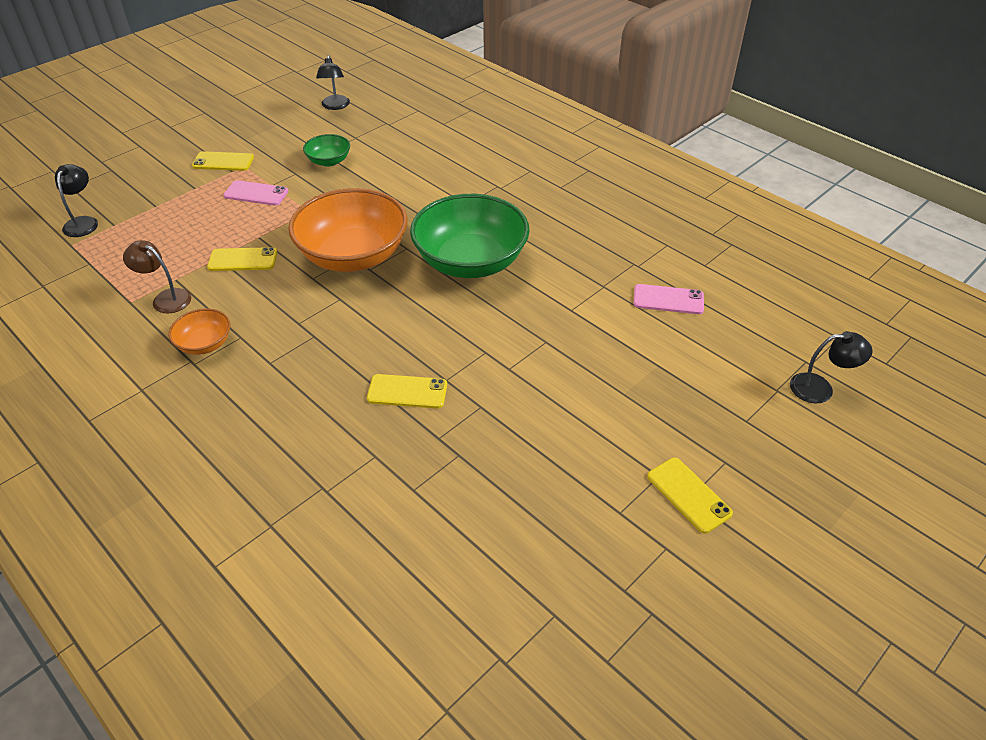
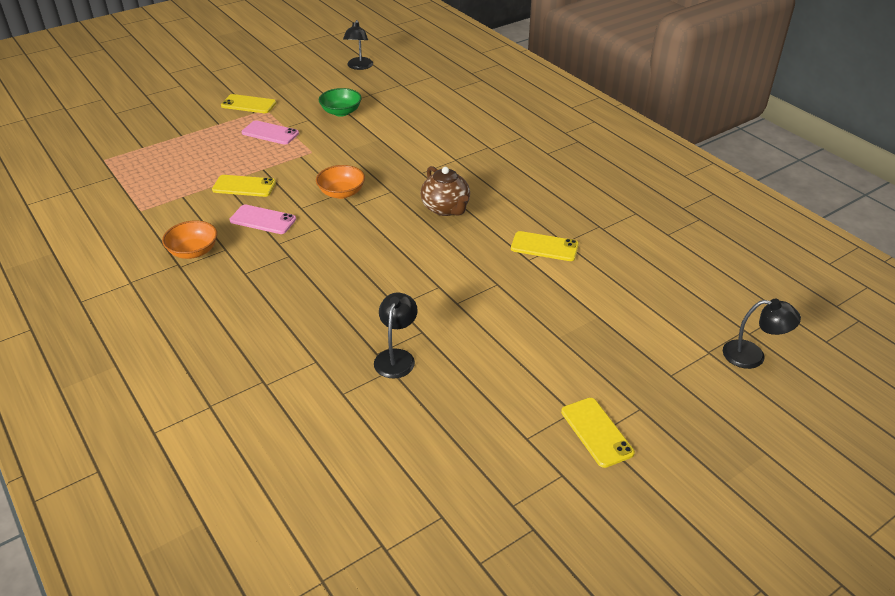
camera: 10 degrees right, 5 degrees down
(83, 222) = (118, 142): black lamp -> black lamp (396, 357)
(165, 298) = (170, 211): brown lamp -> none
(353, 256) = (341, 193): orange bowl -> orange bowl, size x0.46
(407, 391) = (359, 311): yellow phone -> yellow phone (544, 247)
(470, 262) = (446, 209): green bowl -> brown teapot
(668, 299) = (624, 261): pink phone -> pink phone (263, 220)

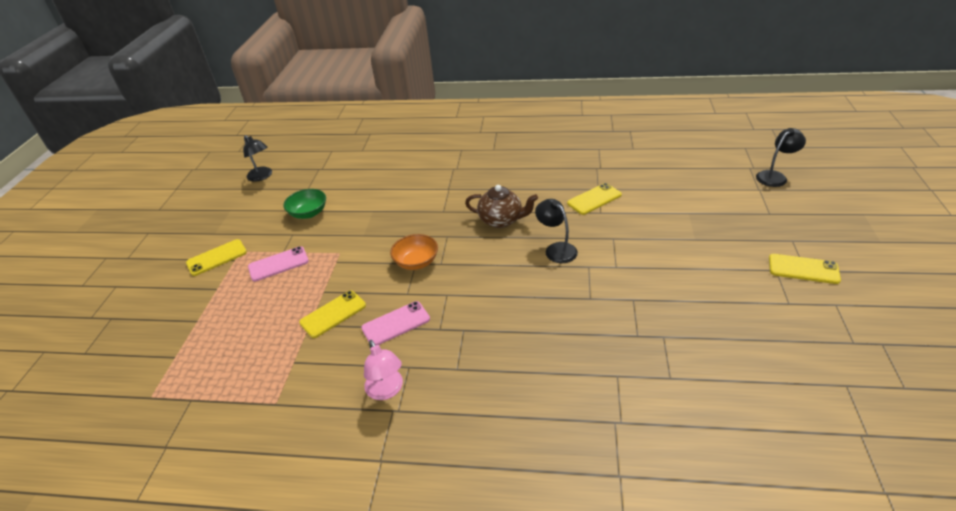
camera: 45 degrees left, 0 degrees up
(193, 251) = (387, 390): orange bowl -> pink lamp
(396, 357) = (651, 326): black lamp -> black lamp (556, 249)

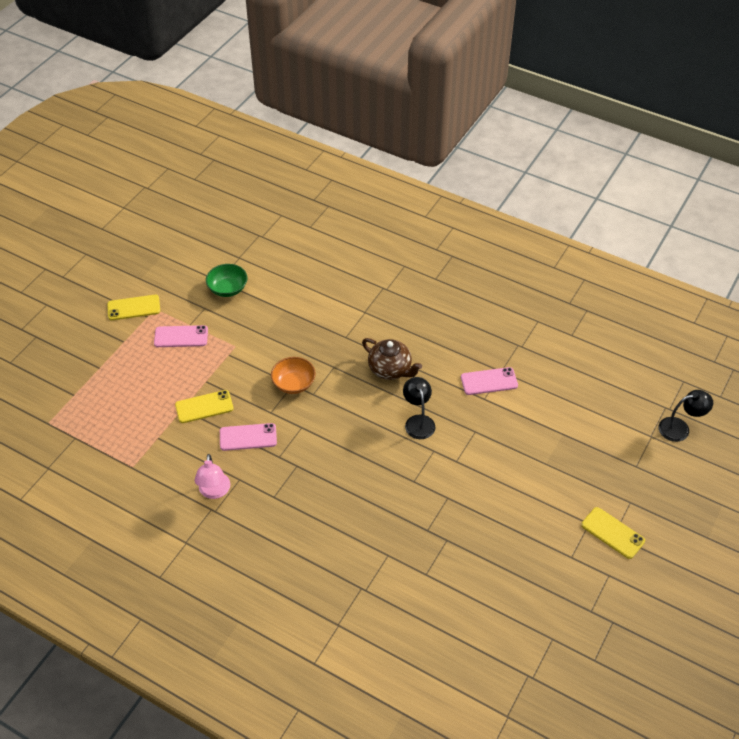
camera: 20 degrees right, 10 degrees up
(262, 176) = (204, 224): black lamp -> none
(594, 199) = (489, 381): yellow phone -> pink phone

